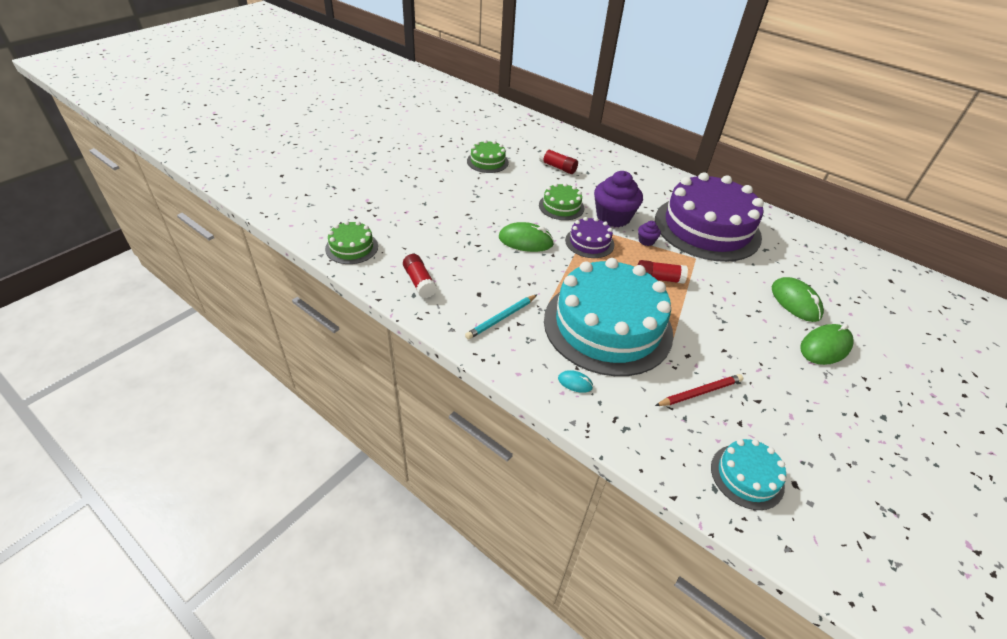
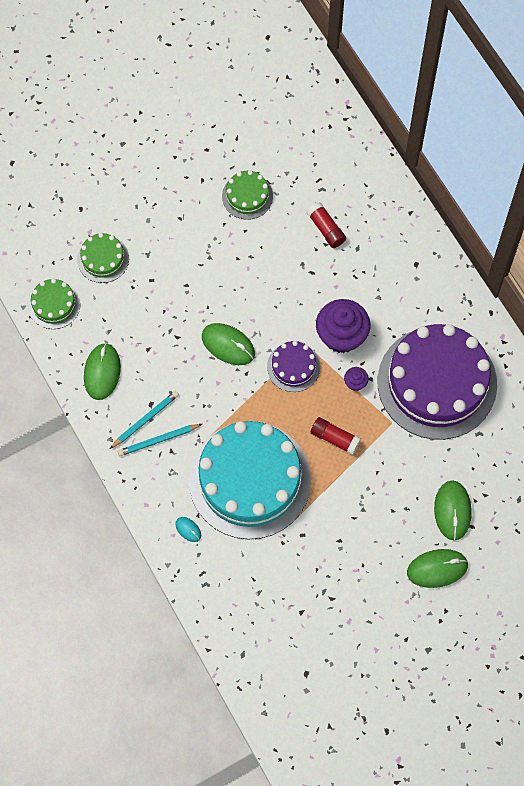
camera: 25 degrees right, 25 degrees up
(419, 282) = (102, 372): red glue stick -> green mouse
(480, 306) = (145, 420): none -> turquoise pencil
(561, 206) = (293, 301): green cake -> green cake (103, 259)
(700, 392) = (287, 574): red pencil -> none
(747, 476) = (273, 654): turquoise cake -> none

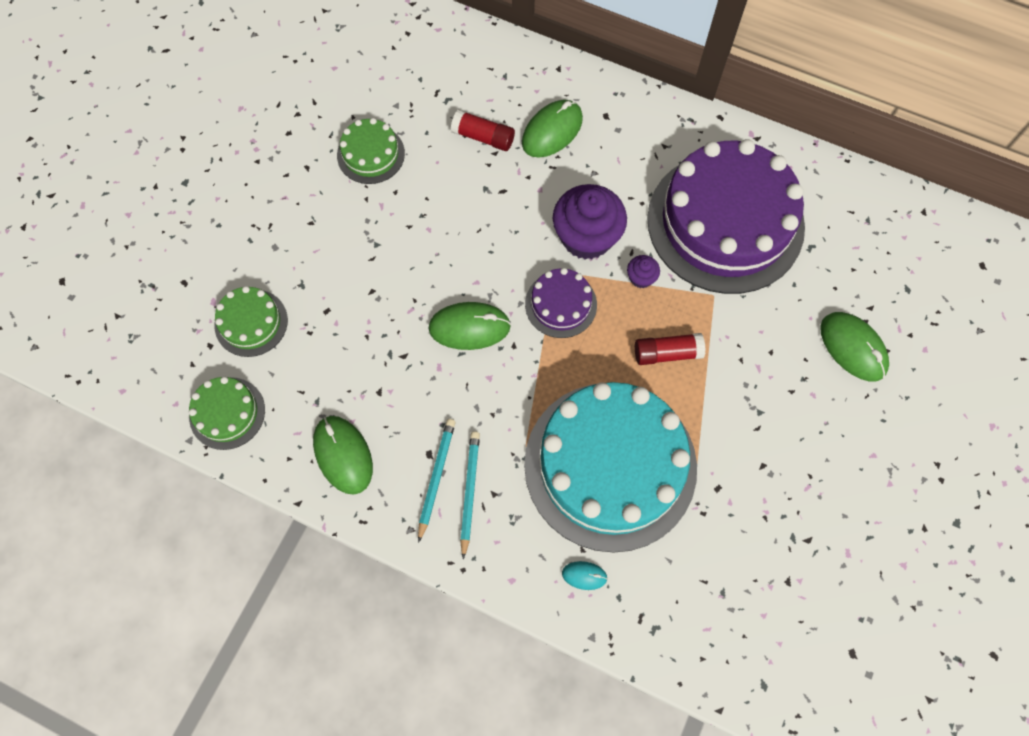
camera: 35 degrees left, 0 degrees up
(158, 440) = (469, 491): turquoise pencil -> turquoise pencil turned 150 degrees clockwise
(437, 569) = (890, 423): green mouse -> green mouse (552, 131)

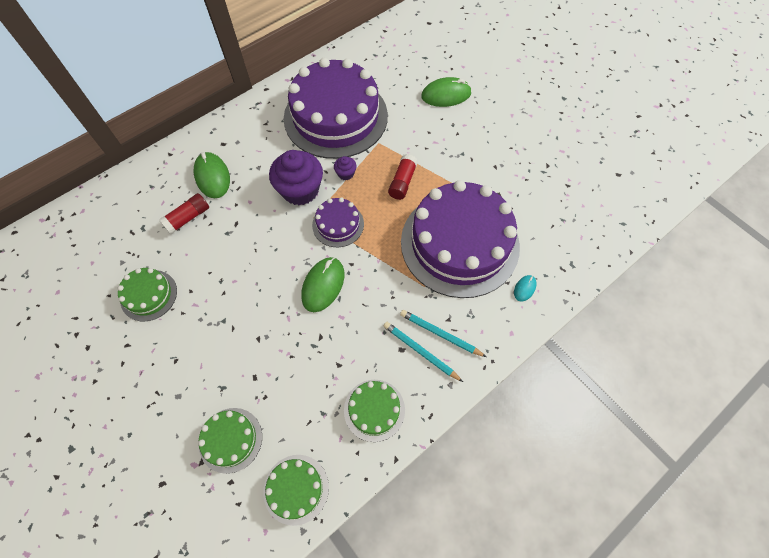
camera: 65 degrees left, 5 degrees down
(343, 455) = (374, 410): green mouse -> green cake
(610, 465) = (459, 243): turquoise cake -> purple cake

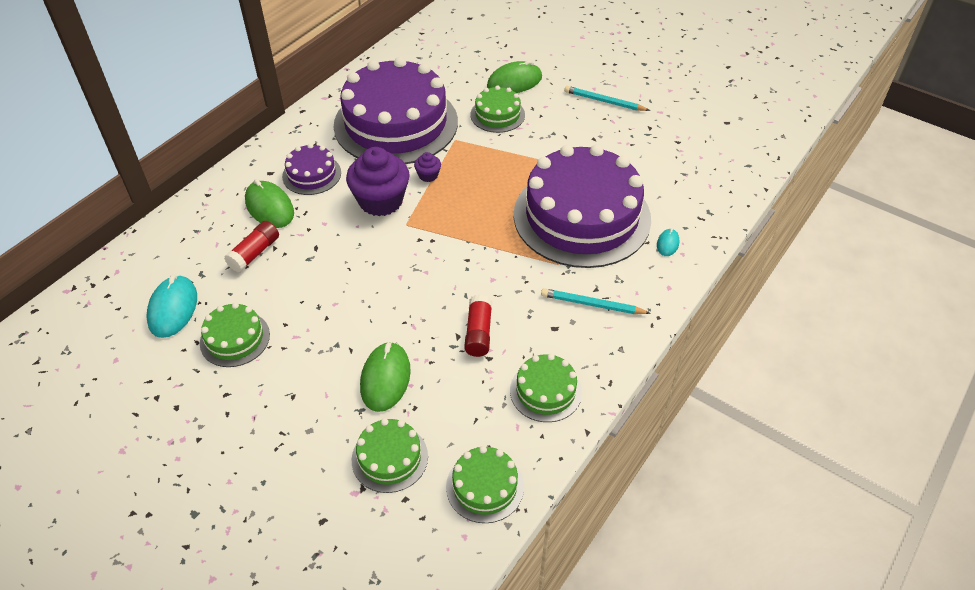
camera: 15 degrees left, 15 degrees down
(112, 255) = (173, 309): none -> turquoise mouse
(323, 285) = (442, 286): green mouse -> green mouse (385, 379)
(338, 224) = (437, 225): purple cake -> purple cake (311, 174)
(402, 182) = (496, 171): red glue stick -> red glue stick (478, 333)
(420, 351) = (576, 325): turquoise pencil -> turquoise pencil (604, 101)
(421, 125) = (497, 115): none -> green cake

